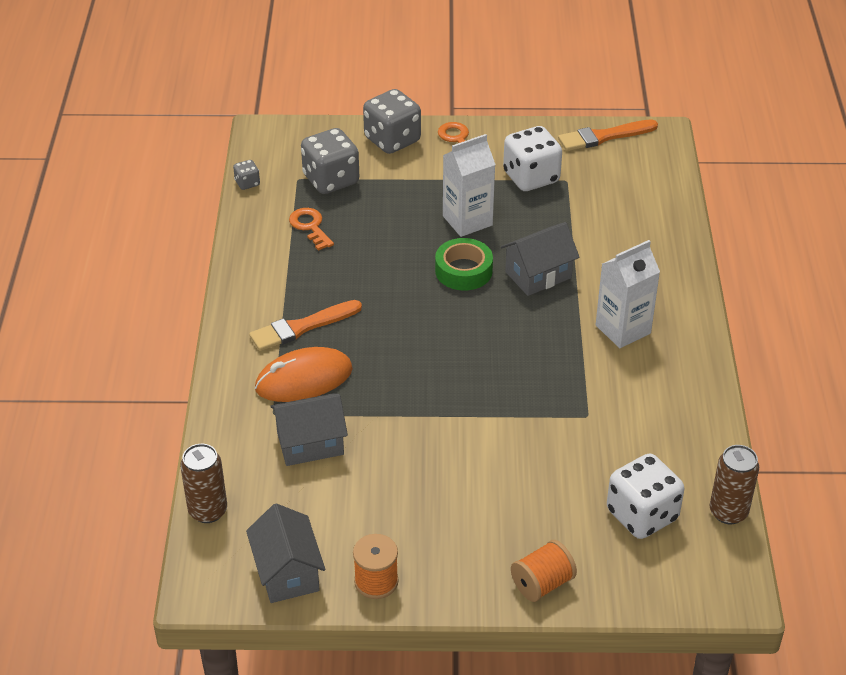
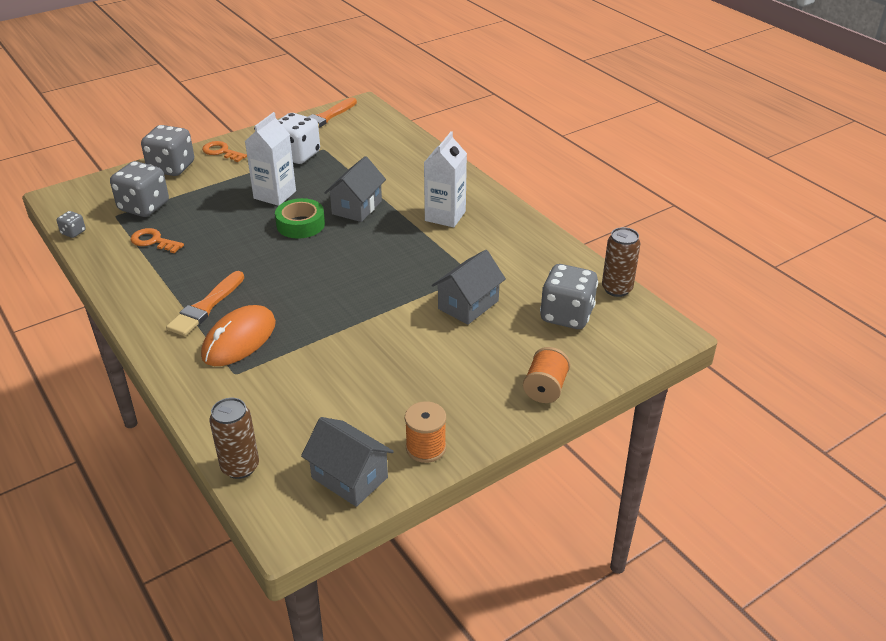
camera: 35 degrees left, 5 degrees down
(310, 443) = (284, 380): grey house -> grey house (468, 305)
(642, 515) = (566, 315): white dice -> grey dice

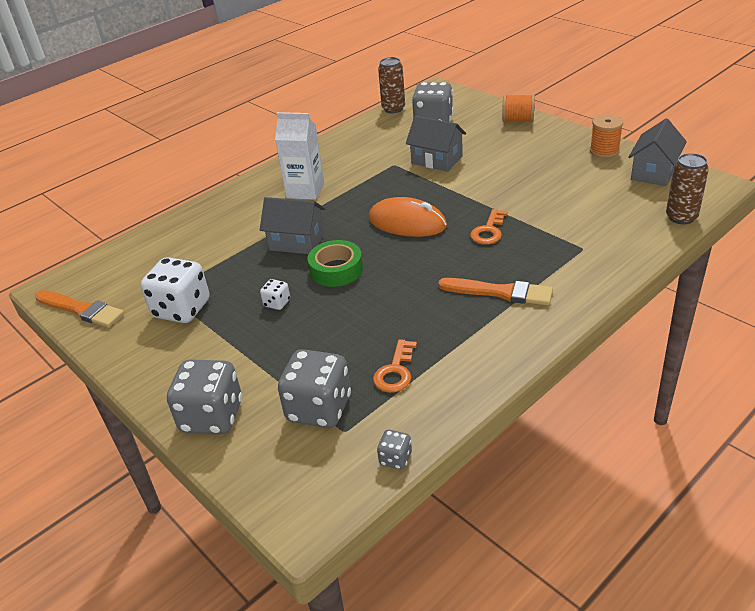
camera: 95 degrees left, 0 degrees up
(221, 152) = (167, 380): orange key -> orange key (488, 231)
(239, 340) = (538, 258): orange mouse -> orange mouse (407, 223)
(275, 195) = (277, 303): white carton -> white dice

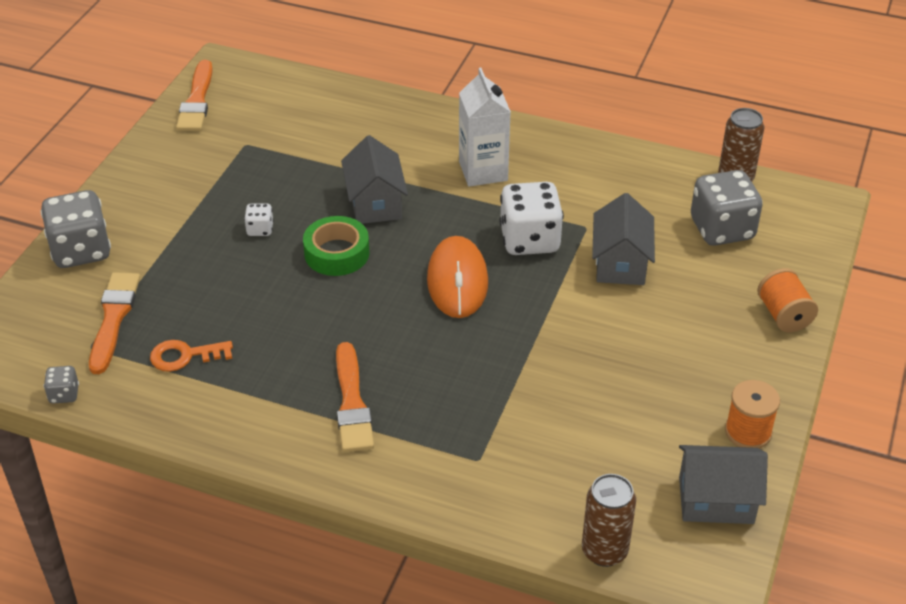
camera: 60 degrees right, 5 degrees up
(182, 309) = (223, 166): white dice -> white dice (529, 240)
(319, 409) = (114, 318): grey dice -> orange brush
(488, 231) = (474, 360): orange key -> none

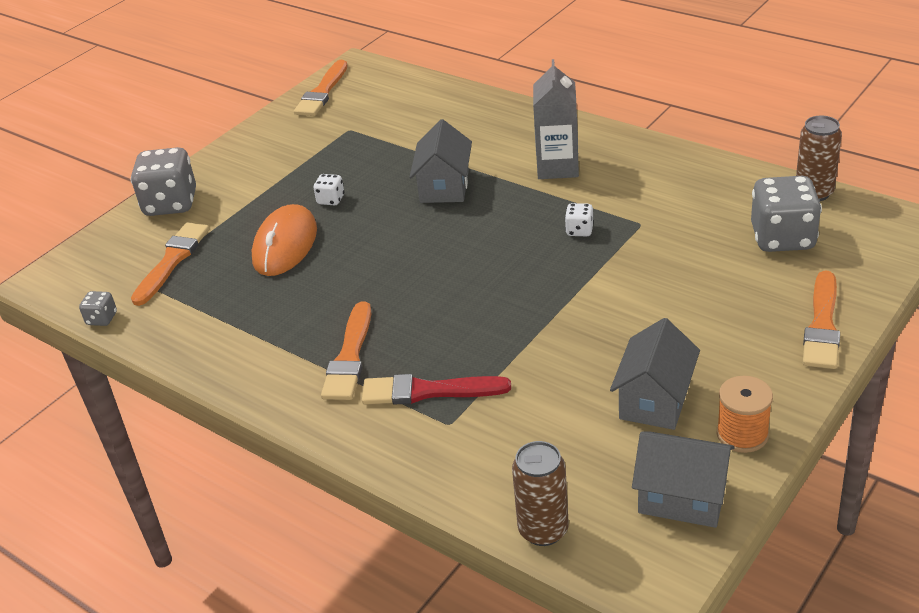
camera: 20 degrees right, 5 degrees down
(185, 356) = (218, 298): orange key -> none
(337, 253) = (391, 225): green tape -> none
(445, 429) = (428, 391): none -> red brush
(457, 281) = (494, 260): orange mouse -> orange mouse (285, 245)
(483, 171) = (557, 167): white carton -> grey carton
(529, 240) = (579, 230): white dice -> white dice, size x0.46
(620, 263) = (663, 259): grey house -> grey house (655, 400)
(784, 315) = (822, 325): orange spool -> orange brush

